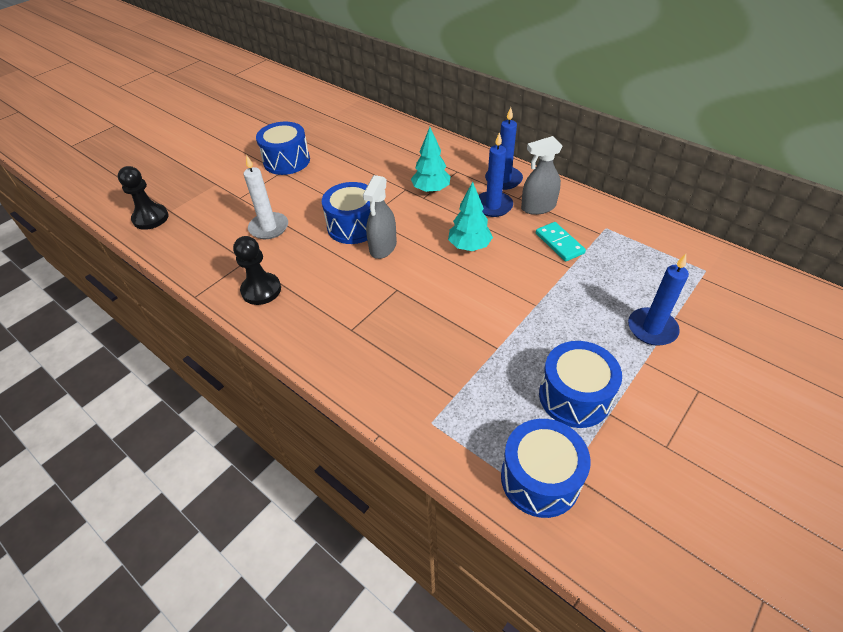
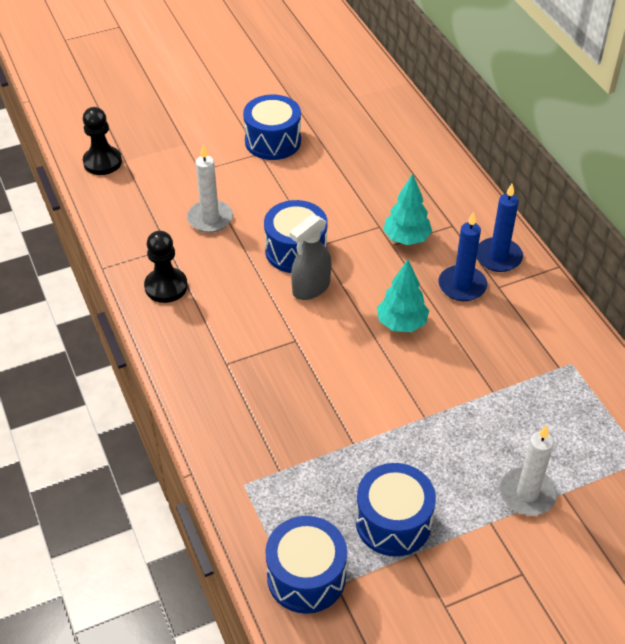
camera: 25 degrees right, 0 degrees up
(538, 207) = (512, 307): grey spray bottle -> none
(559, 243) = (502, 360): turquoise domino -> none
(652, 329) = (527, 494): blue candle -> white candle

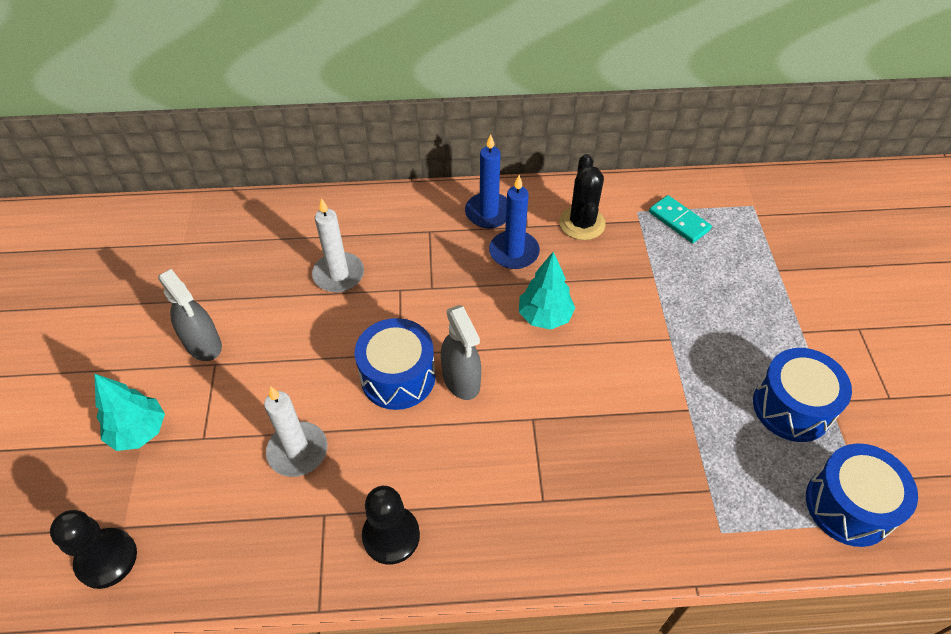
camera: 70 degrees left, 5 degrees up
(273, 141) = (203, 344): blue drum -> grey spray bottle
(406, 239) = (429, 273): turquoise tree -> turquoise tree (139, 432)
(527, 324) = (582, 223): none -> black cactus
(527, 494) = (775, 294): white candle -> white candle (338, 274)
(579, 398) = (679, 221): none -> turquoise domino

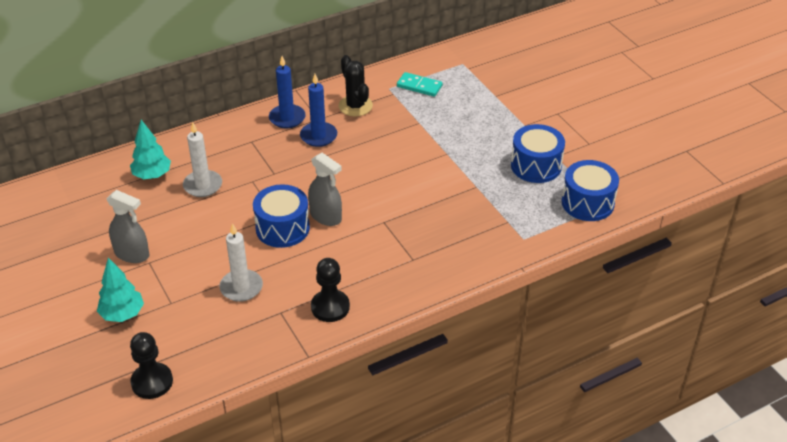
camera: 25 degrees left, 10 degrees down
(545, 317) = (360, 166): turquoise tree -> turquoise tree (152, 175)

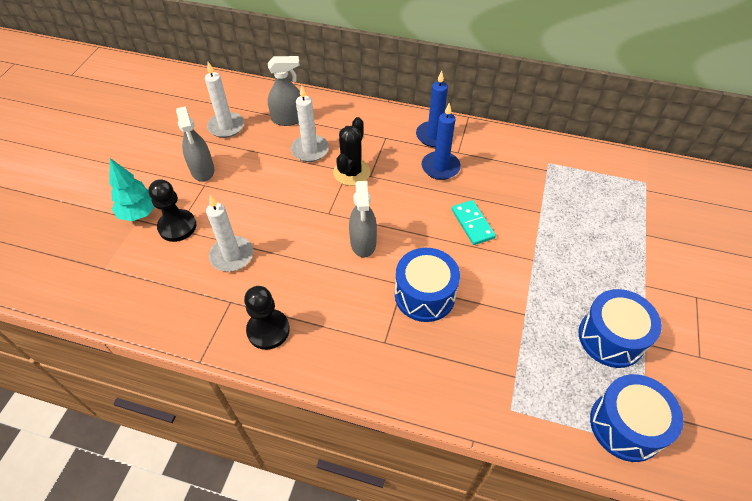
camera: 45 degrees right, 10 degrees up
(104, 213) = (226, 127): none -> white candle
(152, 175) = (288, 119): turquoise tree -> grey spray bottle
(152, 382) = (86, 284): black pawn -> black pawn (177, 226)
(282, 228) = (320, 228): blue drum -> blue drum (424, 295)
(355, 106) = (501, 160): black cactus -> black cactus (351, 172)
(419, 86) = (578, 178): turquoise domino -> turquoise domino (472, 224)

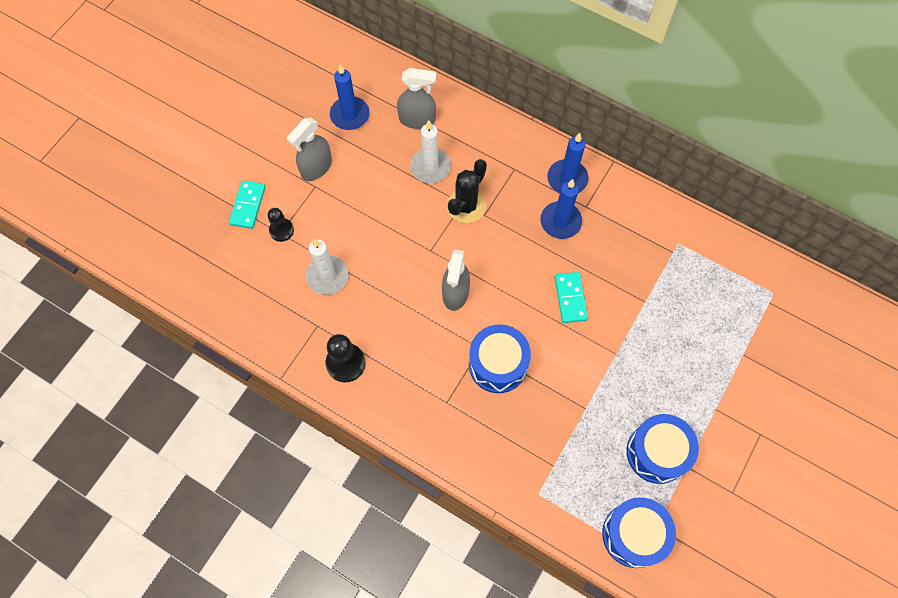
camera: 15 degrees right, 15 degrees up
(139, 213) = (248, 205): turquoise tree -> turquoise domino
(177, 226) = (281, 230): black pawn -> black pawn, size x0.66
(202, 170) = (316, 167): grey spray bottle -> grey spray bottle turned 45 degrees clockwise
(226, 127) = (350, 115): white candle -> blue candle

